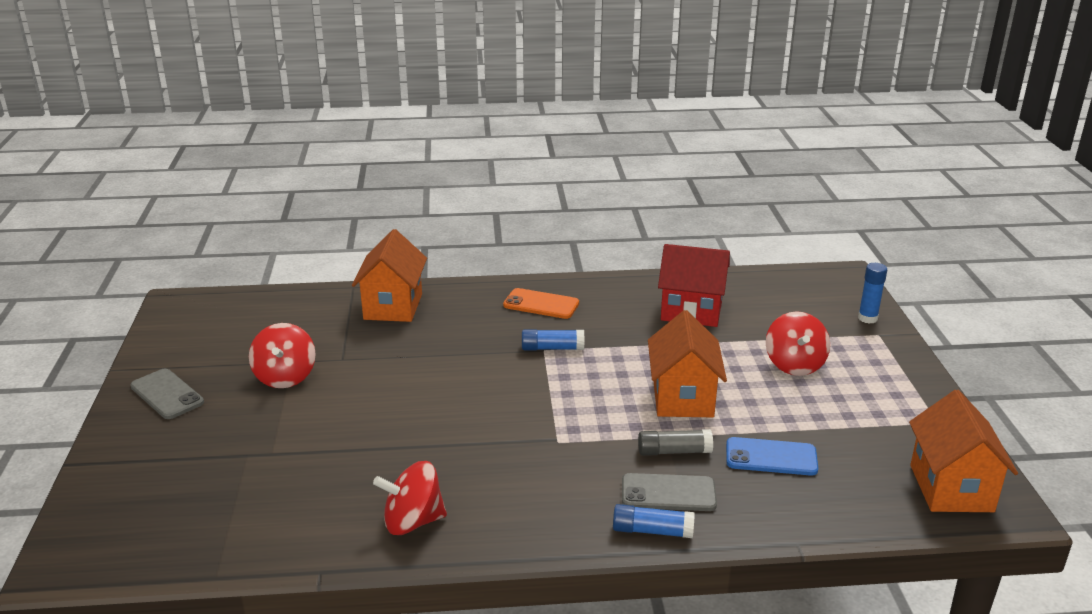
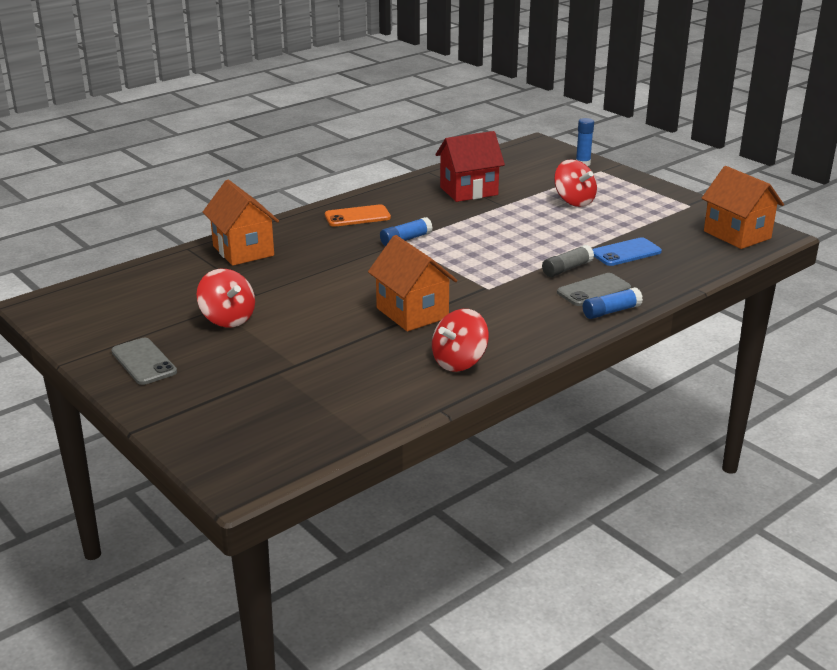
camera: 35 degrees left, 0 degrees up
(167, 394) = (143, 362): grey phone -> grey phone turned 45 degrees clockwise
(682, 398) = (532, 240): orange house -> orange house (412, 313)

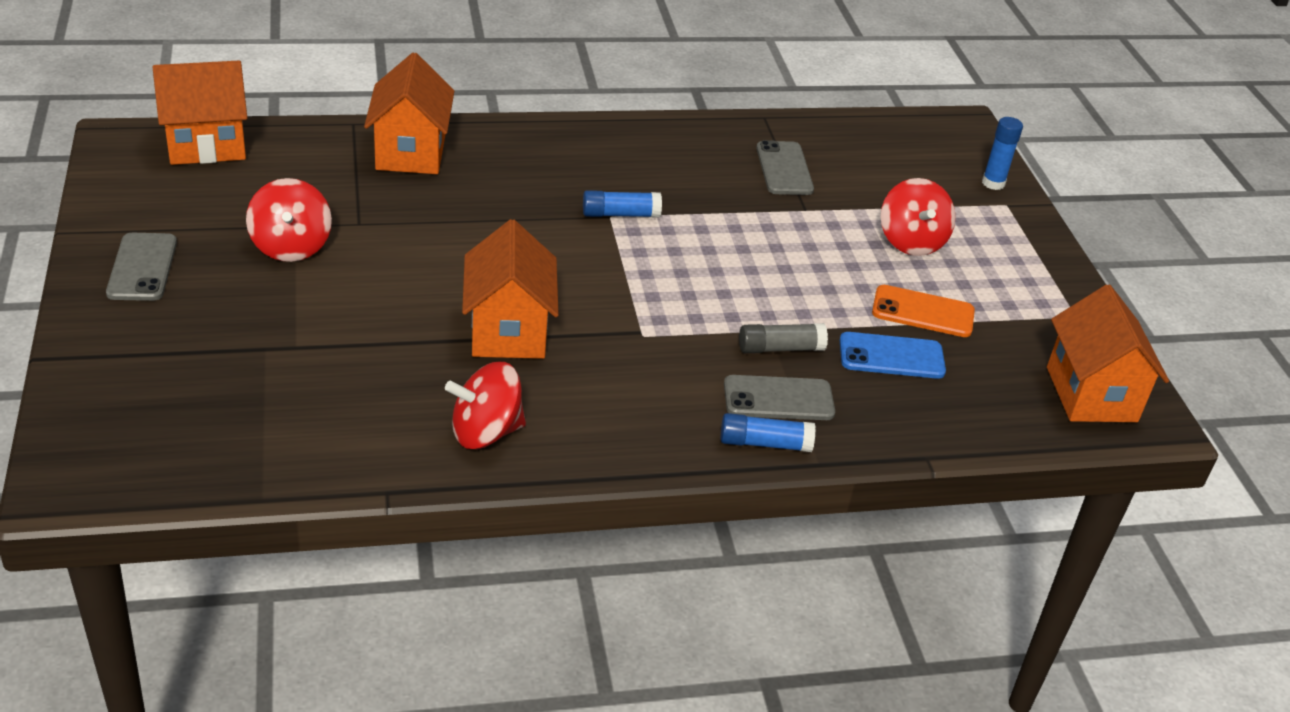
camera: 25 degrees right, 10 degrees up
(104, 288) = (206, 145): none -> orange house
(357, 216) = (598, 154): orange phone -> orange phone (923, 312)
(468, 191) = (784, 169): red house -> grey phone

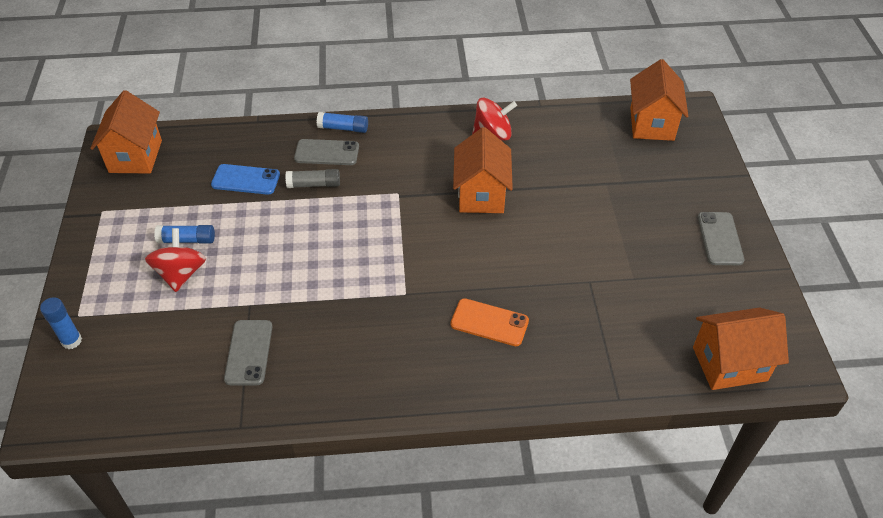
camera: 170 degrees left, 10 degrees up
(291, 246) = (631, 259): red spinning top -> none
(410, 153) = (563, 361): orange house -> orange house (652, 124)
(620, 214) = (397, 295): blue glue stick -> blue glue stick (187, 240)
(923, 312) = (207, 212): orange phone -> orange phone (489, 322)

